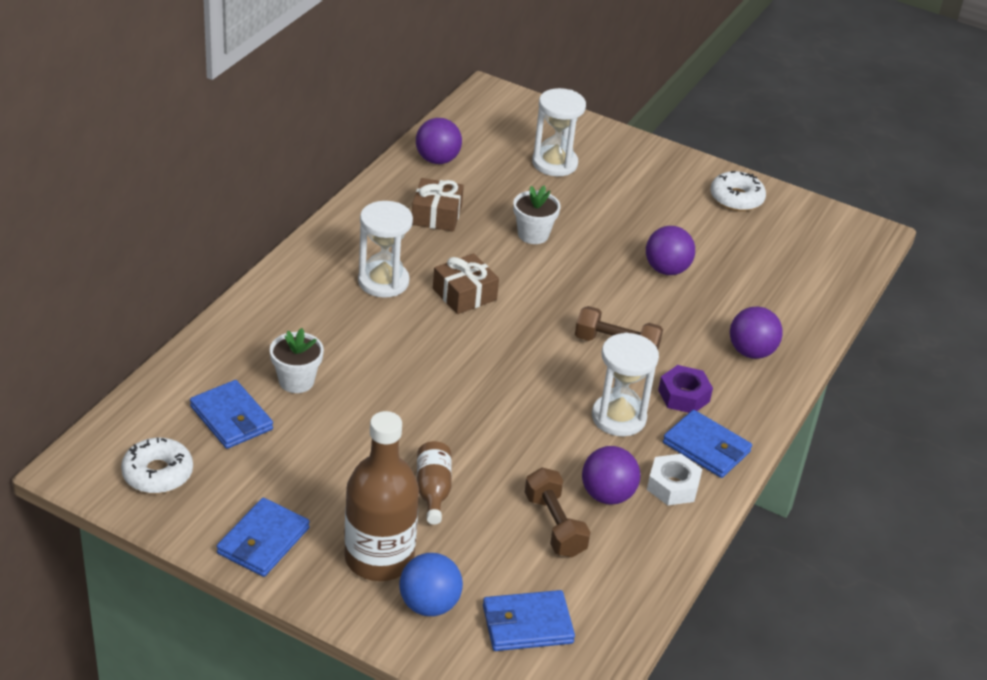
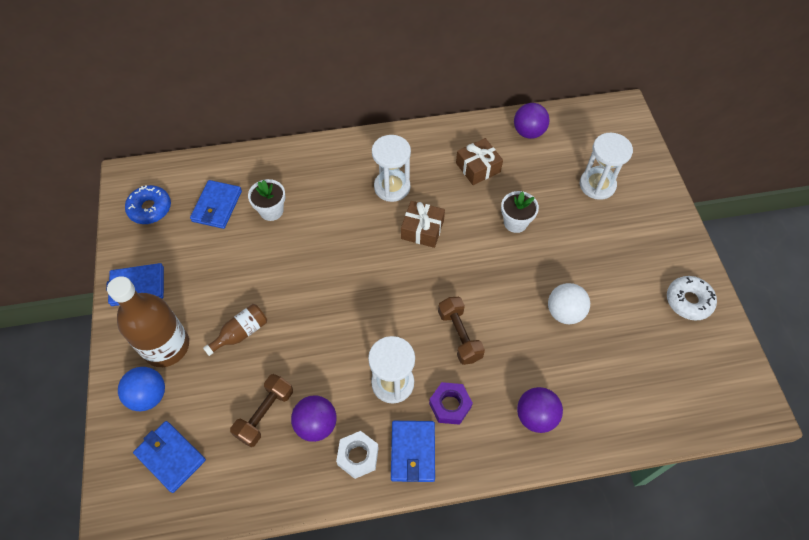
camera: 55 degrees right, 20 degrees up
(157, 473) = (150, 208): white donut -> blue donut
(666, 269) = (564, 312): purple ball -> white ball

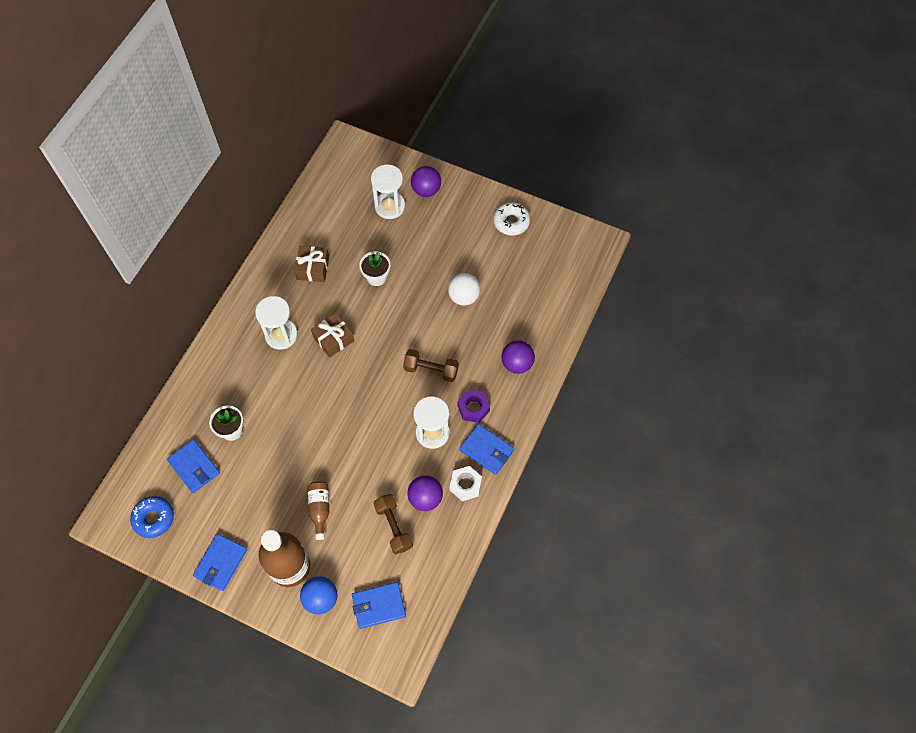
camera: 55 degrees left, 5 degrees up
(528, 132) = (311, 215): purple ball -> purple ball (426, 190)

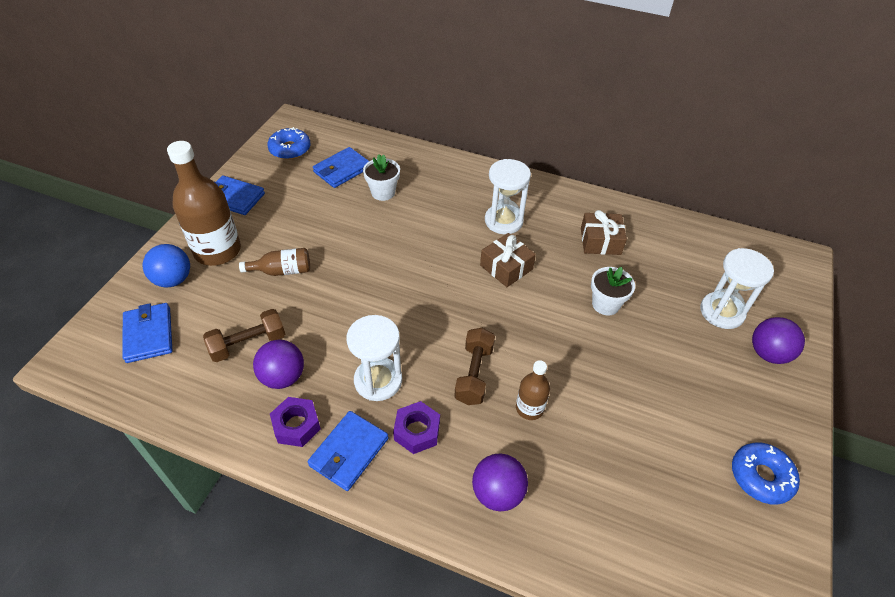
camera: 85 degrees right, 15 degrees down
(460, 338) = (529, 408): none -> brown bottle
(464, 297) = (601, 411): white ball -> none
(465, 485) = (296, 425): white nut -> purple nut
(511, 222) = (761, 477): white donut -> blue donut

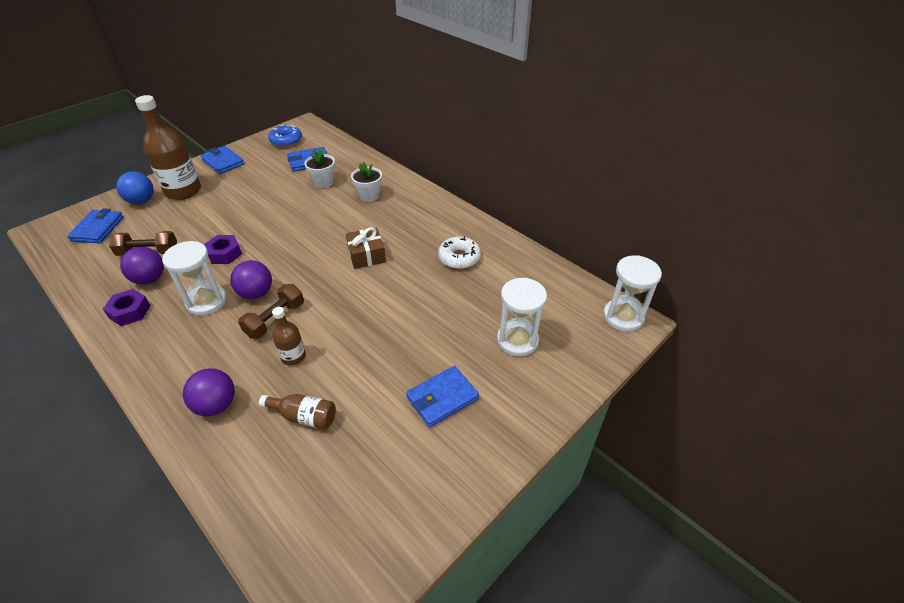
camera: 25 degrees right, 5 degrees down
(282, 271) = (211, 214): brown bottle -> brown bottle (304, 416)
(349, 452) = (145, 340): blue wallet -> blue wallet (442, 398)
(417, 431) = (201, 343): purple nut -> purple nut (224, 253)
(503, 221) = (394, 223): white hourglass -> white hourglass (623, 317)
(600, 241) = (459, 258): brown gift -> white donut
(605, 304) = (421, 304): white flower pot -> white flower pot (369, 196)
(761, 477) = (434, 478): blue donut -> none
(768, 353) = (531, 386): purple ball -> purple ball (256, 293)

